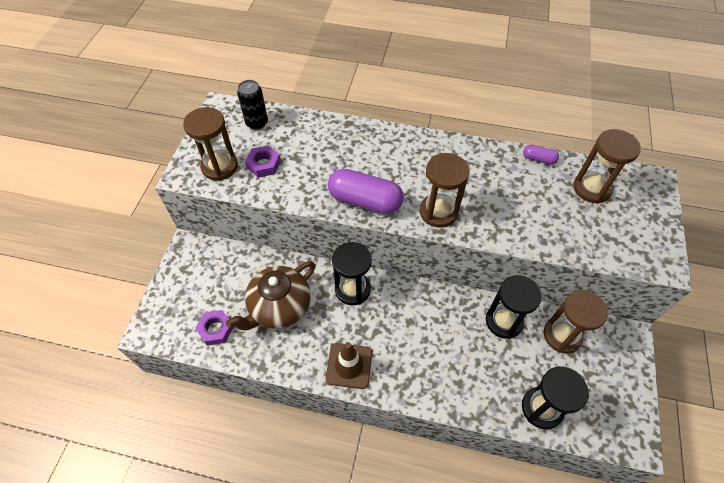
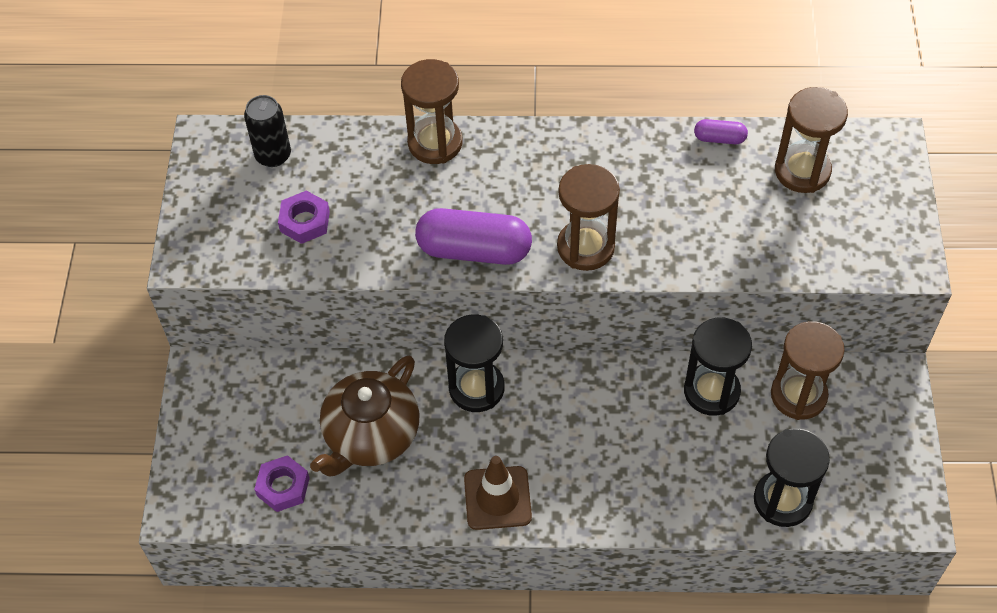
camera: 10 degrees left, 0 degrees up
(219, 166) = (237, 237): brown hourglass -> brown hourglass (435, 143)

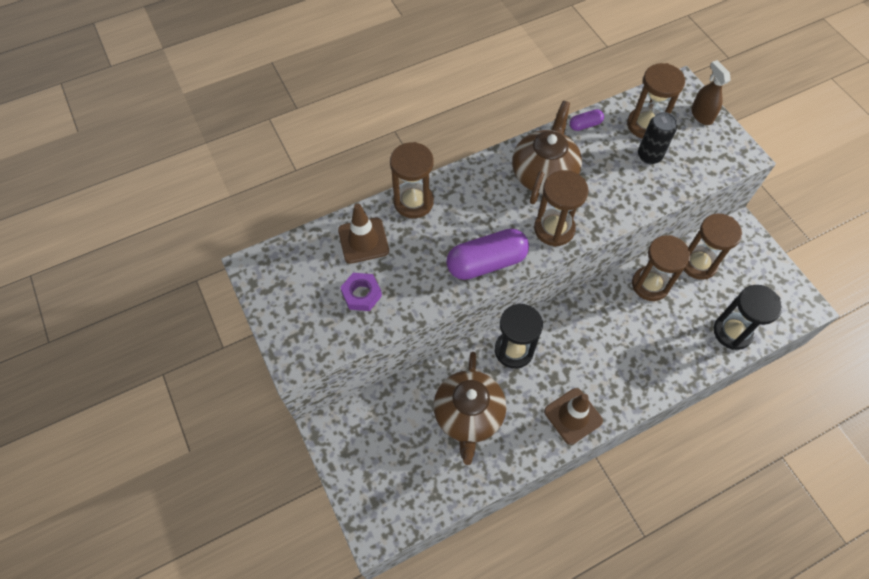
camera: 30 degrees left, 5 degrees up
(273, 155) = (309, 258): black can -> black can (649, 156)
(283, 487) = (434, 480): purple nut -> none
(346, 162) = (363, 240): none -> brown traffic cone
(620, 177) = (544, 174): none -> brown teapot
(711, 391) = (650, 284): black hourglass -> brown hourglass
(891, 190) = (701, 115): none -> brown spray bottle

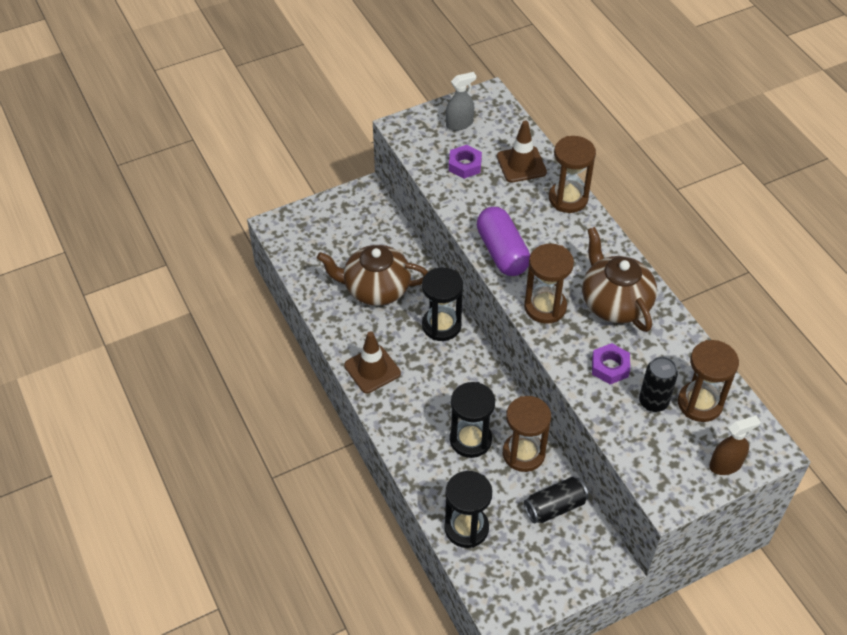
camera: 90 degrees right, 10 degrees down
(295, 298) = (459, 124): none -> grey spray bottle
(544, 174) = (615, 302): brown teapot -> brown teapot turned 135 degrees counterclockwise
(585, 125) = (690, 344): purple capsule -> none
(617, 183) = (610, 367): none -> purple nut
(642, 327) = (470, 440): none -> black hourglass
(698, 263) = (555, 507): brown hourglass -> black can

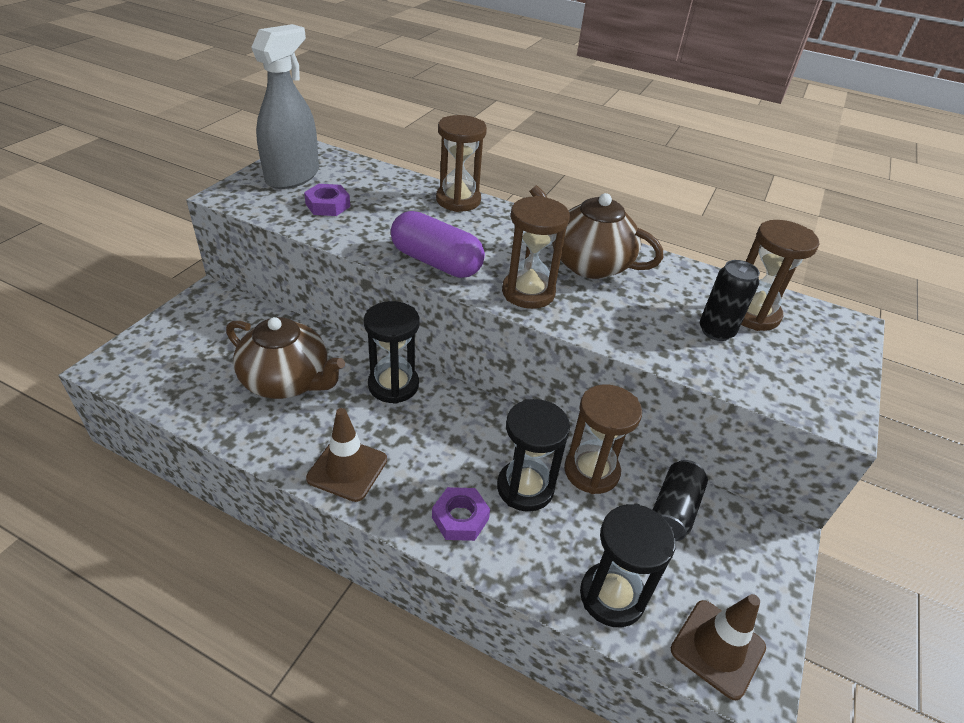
camera: 40 degrees left, 10 degrees down
(375, 288) = (287, 381): brown teapot -> brown teapot turned 120 degrees counterclockwise
(459, 124) = (292, 176): grey spray bottle -> grey spray bottle, size x1.88
(521, 164) = (387, 189): brown traffic cone -> brown traffic cone (717, 648)
(610, 367) = (645, 319): purple nut -> purple nut (460, 518)
(725, 464) = (836, 355): brown spray bottle -> none

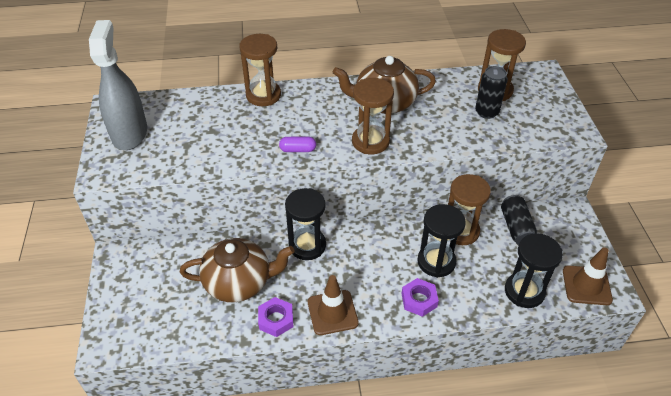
camera: 30 degrees left, 5 degrees up
(328, 205) = (182, 144): purple nut -> purple nut (276, 319)
(436, 262) = (298, 150): purple capsule -> purple capsule, size x0.48

